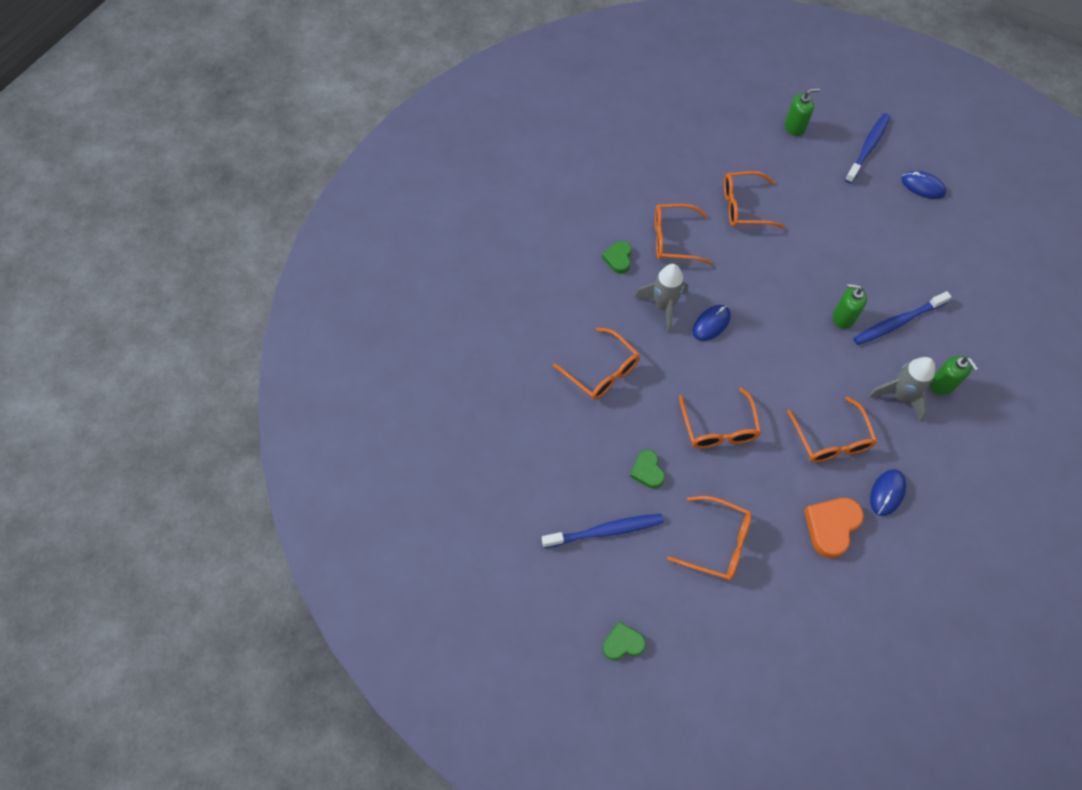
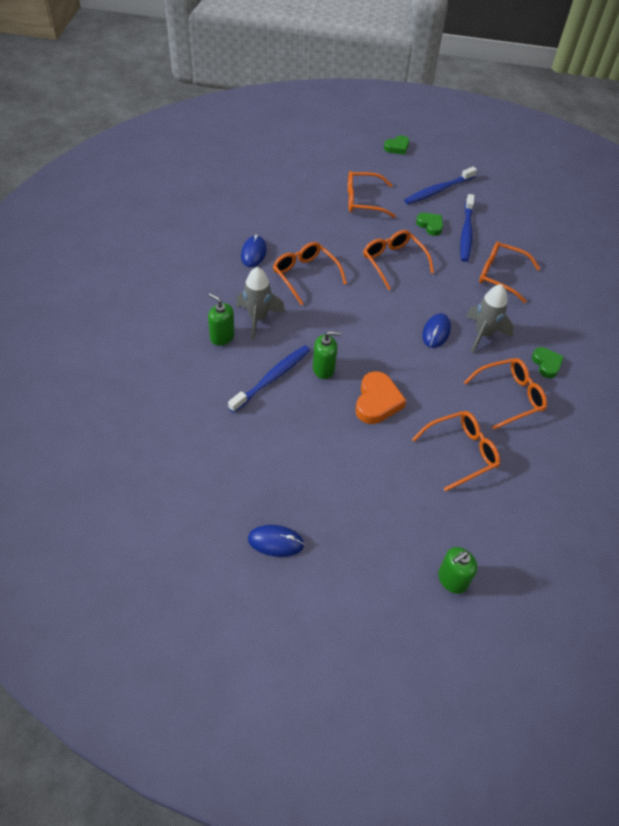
camera: 155 degrees right, 10 degrees down
(831, 527) = (289, 225): orange heart -> orange heart (377, 401)
(868, 148) = (354, 578): blue toothbrush -> blue toothbrush (466, 233)

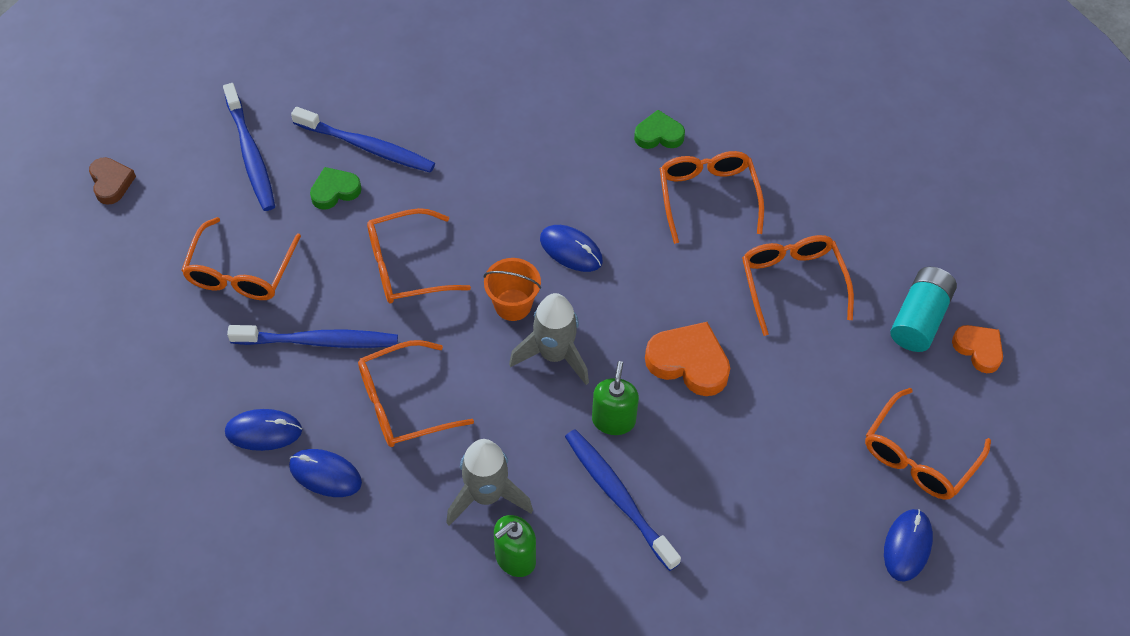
camera: 75 degrees left, 5 degrees up
(272, 226) = (263, 431): none -> blue mouse
(332, 236) = (319, 341): none -> blue toothbrush
(386, 311) = (513, 305): none -> orange bucket
(397, 147) = (111, 183): green heart -> brown heart
(452, 579) = (978, 349): green soap dispenser -> orange heart
(464, 536) = (919, 318): none -> turquoise battery
(483, 335) = (589, 192): grey rocket -> grey rocket (554, 354)
(501, 275) = (474, 132): orange glasses -> orange glasses (918, 456)

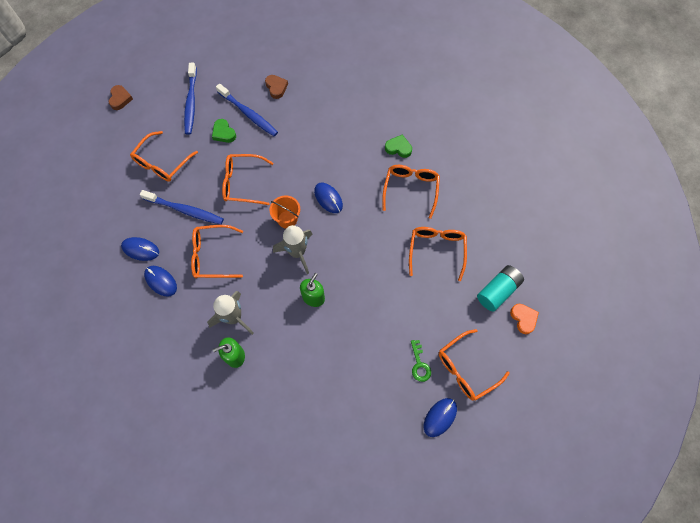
camera: 20 degrees right, 10 degrees up
(335, 191) = (224, 133): green heart -> green heart turned 120 degrees counterclockwise
(399, 89) = (276, 87): none -> brown heart
(618, 497) = (299, 340): blue toothbrush -> none
(689, 362) = (364, 278): orange heart -> none
(839, 473) = (419, 364): none -> green key

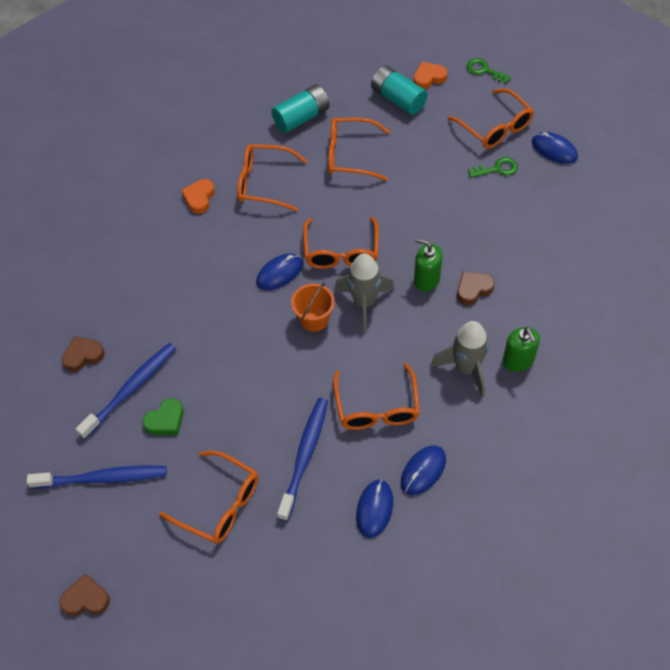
camera: 90 degrees left, 10 degrees down
(243, 183) = (256, 382): orange glasses -> orange glasses (341, 252)
(301, 331) = (473, 289): none -> brown heart
(398, 148) = (199, 198): green heart -> orange heart
(476, 217) = (301, 117): none -> turquoise battery
(534, 368) = (484, 70): none -> green key

